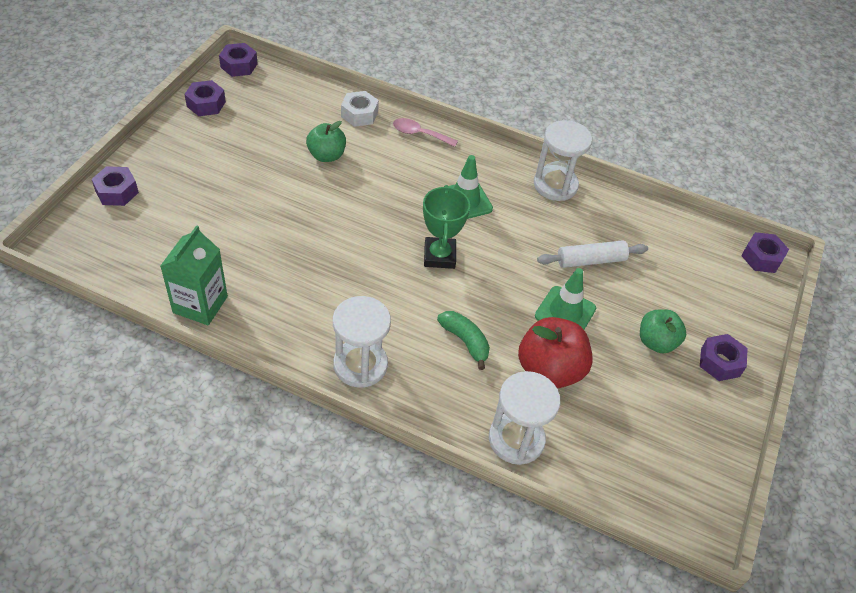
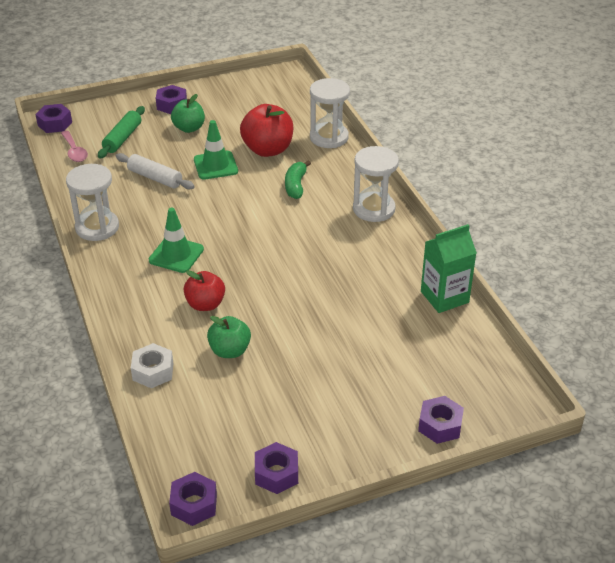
camera: 130 degrees left, 10 degrees down
(388, 177) = (205, 304): none -> red apple
(419, 134) = (131, 323): pink spoon -> pink spoon (74, 151)
(439, 256) = (245, 233): green trophy -> none
(686, 284) = (122, 138): none -> green rolling pin

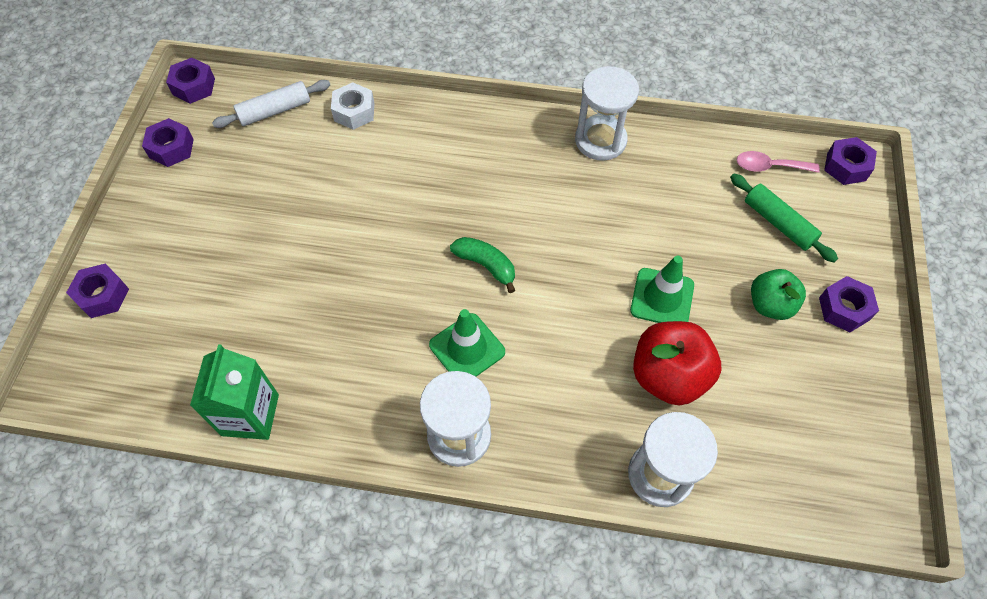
camera: 120 degrees right, 20 degrees up
(155, 178) = (668, 224): white rolling pin -> white rolling pin (275, 111)
(176, 255) = (508, 190): green traffic cone -> green traffic cone (467, 348)
(205, 304) = (412, 183): red apple -> none
(230, 351) = (334, 176): green apple -> none
(296, 185) = (565, 368): green banana -> green banana (486, 265)

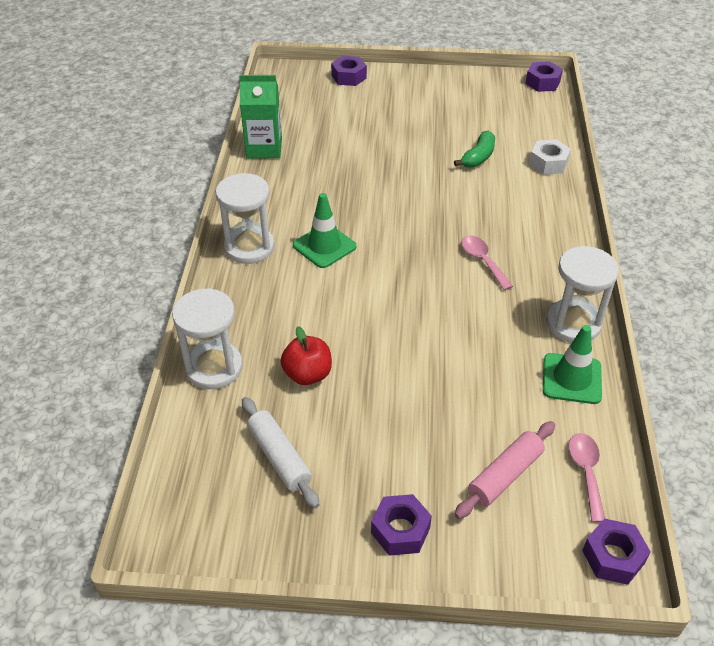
camera: 85 degrees right, 15 degrees down
(171, 148) = (479, 82): purple nut -> none
(275, 111) = (533, 123): white rolling pin -> white rolling pin (279, 457)
(486, 265) = (406, 252): green banana -> green banana (478, 157)
(507, 197) = (482, 261): none -> pink spoon
(662, 298) = (391, 371): green traffic cone -> green traffic cone (571, 378)
(668, 376) = (307, 374): red apple -> red apple, size x0.65
(770, 305) = (395, 460): green apple -> none
(778, 223) = (505, 475): green rolling pin -> pink rolling pin

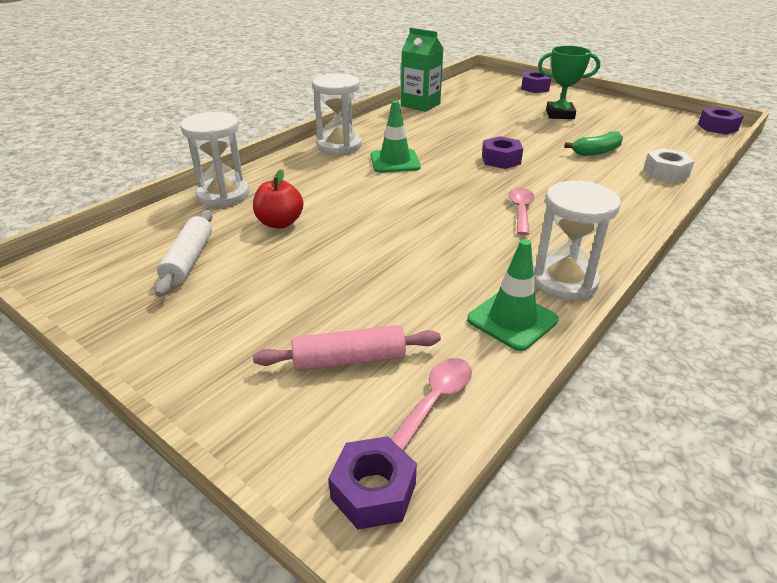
camera: 35 degrees right, 10 degrees down
(400, 530) = (204, 350): purple nut -> purple nut (501, 160)
(406, 113) = (560, 114): none -> green trophy

